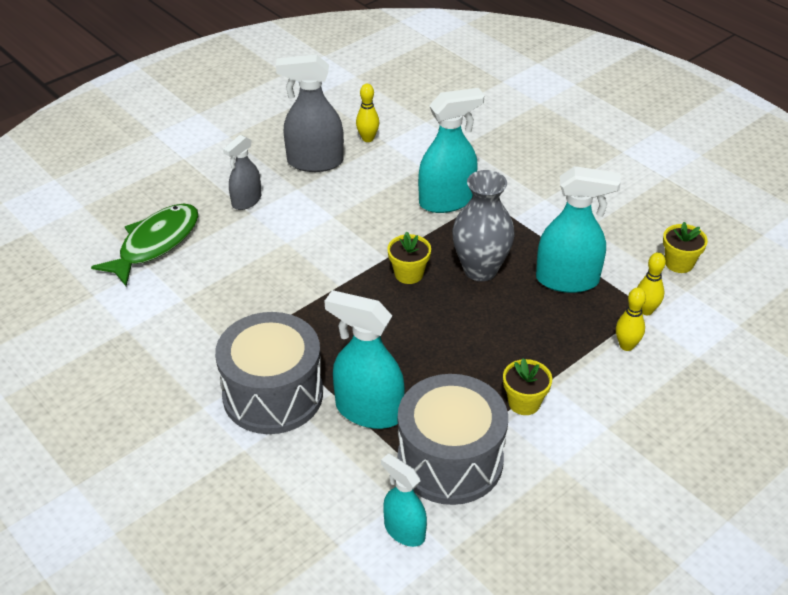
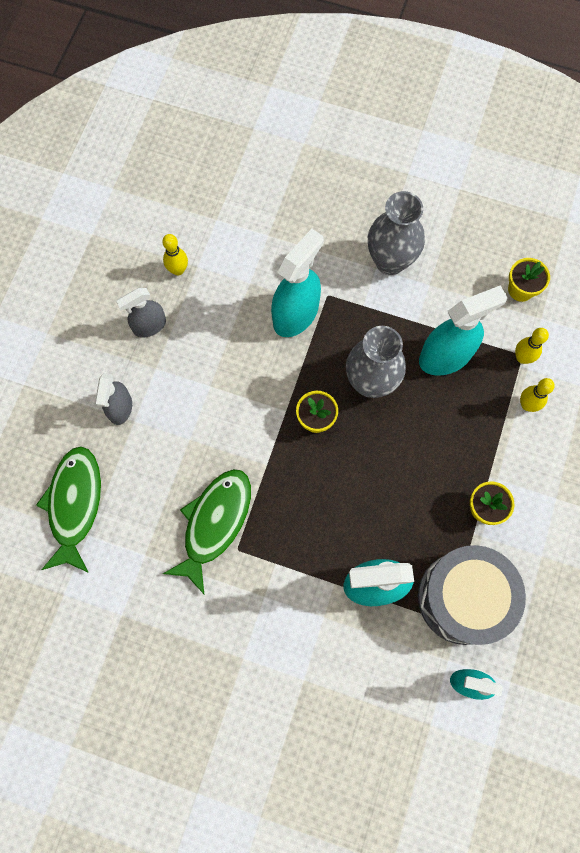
camera: 30 degrees left, 30 degrees up
(259, 304) = (214, 523): none -> green fish
(273, 394) = (289, 613): grey drum -> none
(314, 162) = (149, 326): grey spray bottle -> grey spray bottle, size x0.61
(562, 199) = (390, 261): none -> grey vase

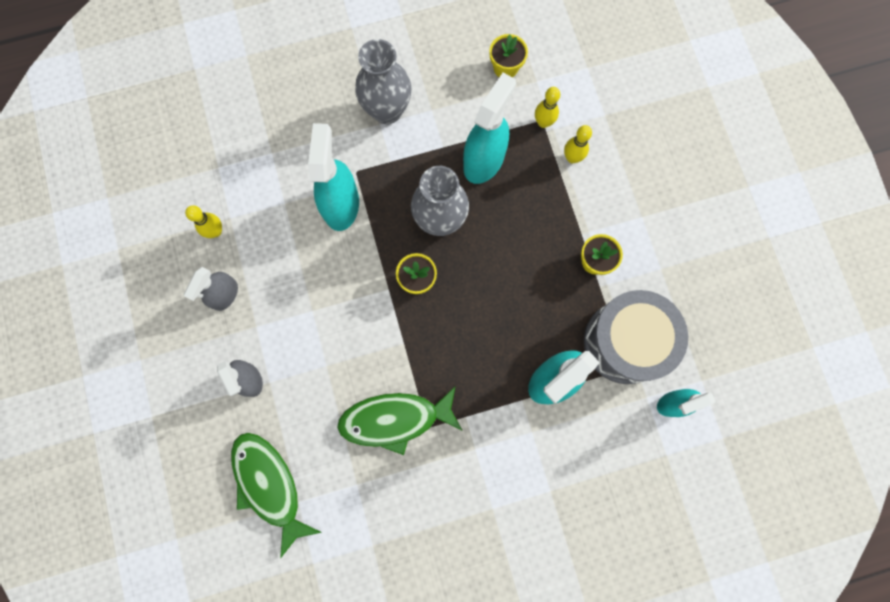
camera: 35 degrees left, 5 degrees up
(214, 523) = (395, 419): green fish -> green fish turned 90 degrees counterclockwise

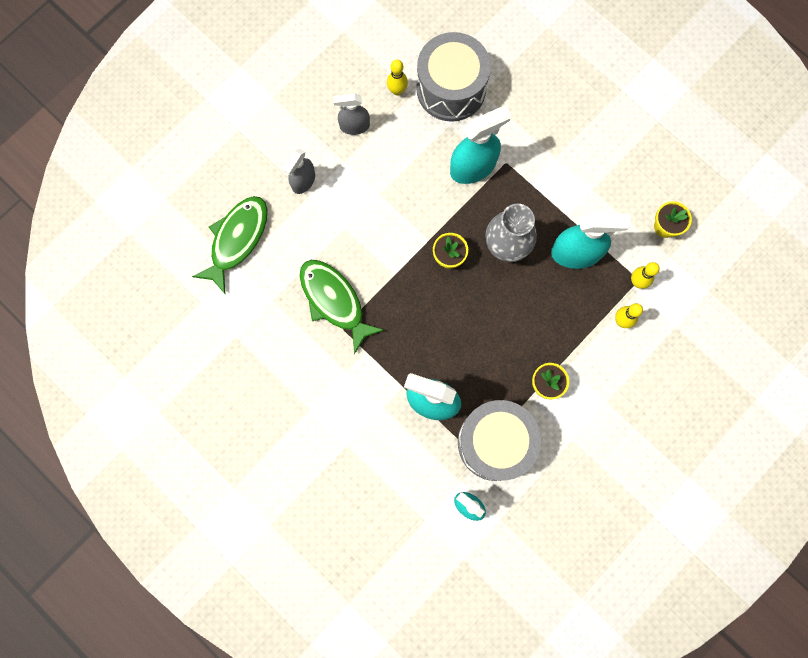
camera: 60 degrees right, 0 degrees up
(248, 179) = (451, 88): none -> grey drum
(387, 110) = (570, 157): grey vase -> none

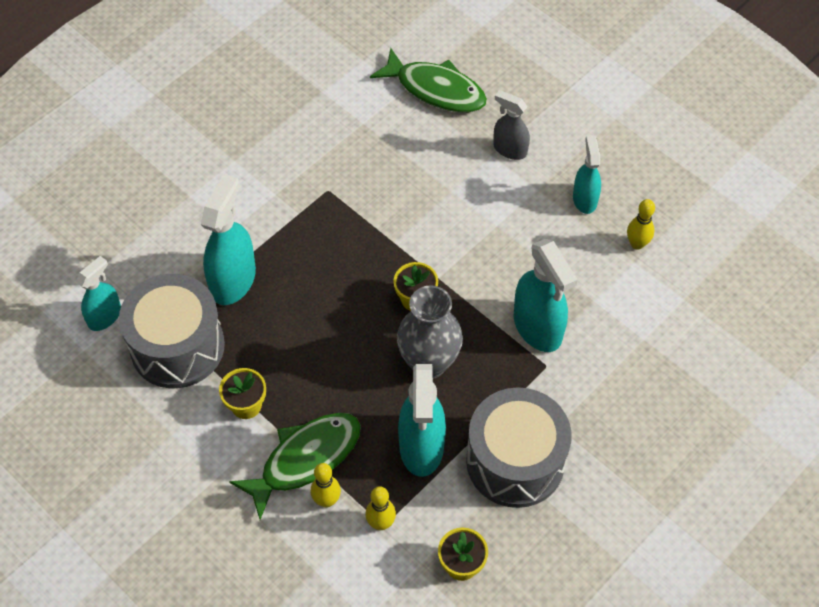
camera: 90 degrees right, 20 degrees down
(334, 301) = (361, 182): green fish -> green fish (305, 459)
(354, 126) = (584, 199): grey spray bottle -> turquoise spray bottle
(451, 88) = (646, 303): grey drum -> grey drum (515, 461)

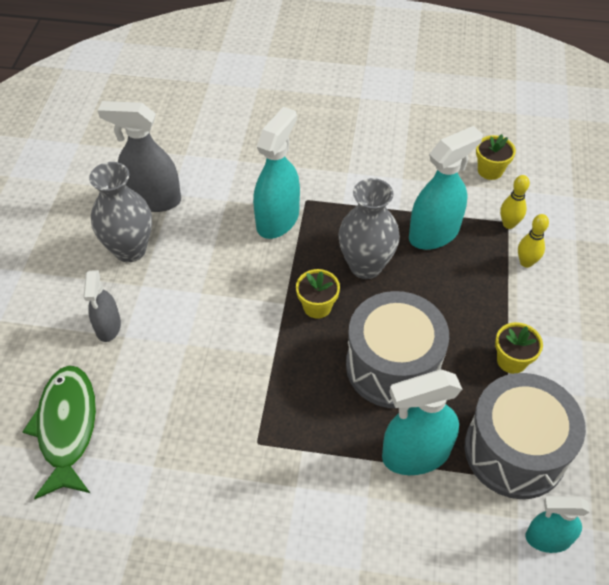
camera: 125 degrees left, 5 degrees down
(305, 459) = (512, 294): green fish -> none
(515, 461) = (394, 180): grey drum -> grey drum (393, 366)
(584, 199) = (130, 249): turquoise spray bottle -> grey vase
(637, 244) = (153, 199): yellow bowling pin -> grey spray bottle

